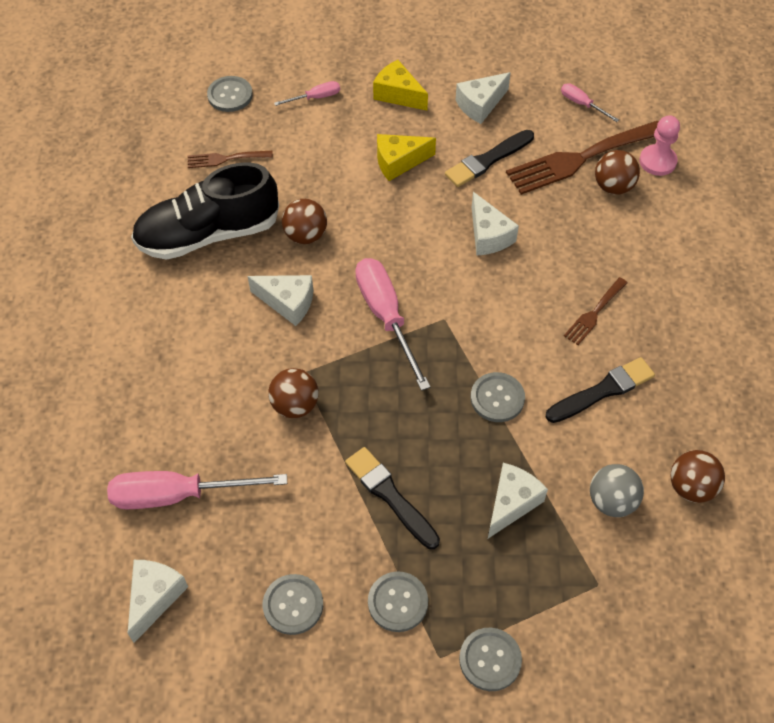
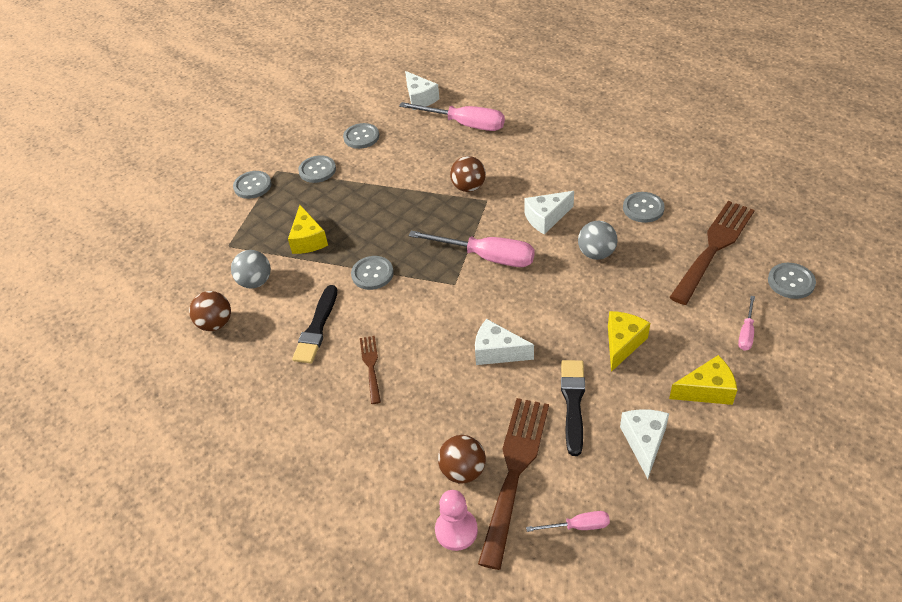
camera: 135 degrees right, 10 degrees down
(178, 495) = (464, 124): pink screwdriver -> pink screwdriver turned 75 degrees clockwise
(208, 234) = (643, 208): black shoe -> grey button
(225, 159) = (714, 247): brown fork -> brown fork, size x2.01
(305, 235) = (596, 253): brown ball -> grey ball
(390, 496) = (371, 196): black brush -> none
(511, 503) = (308, 240): white cheese -> yellow cheese

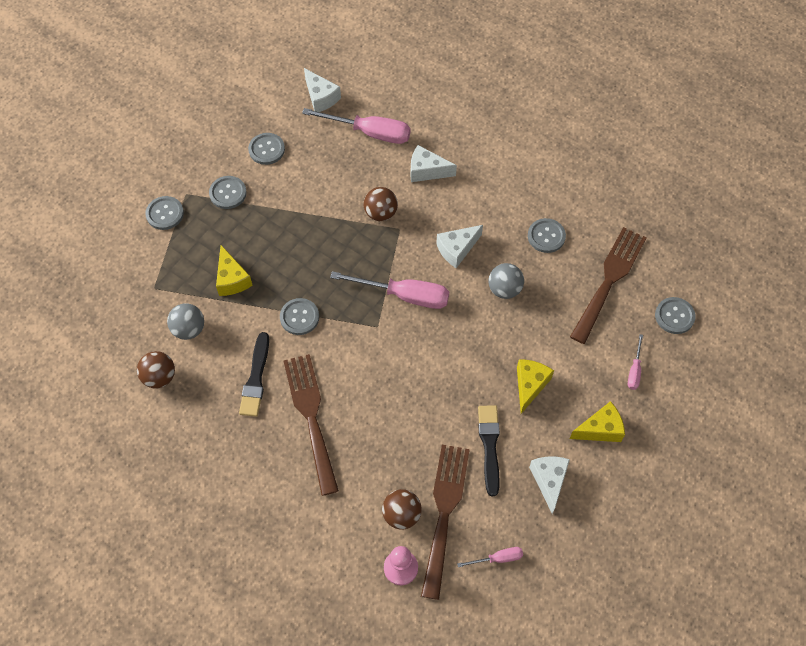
camera: 10 degrees left, 15 degrees up
(371, 366) = (311, 416): brown fork -> brown fork, size x2.01
(497, 352) = (421, 398): white cheese -> white cheese (427, 171)

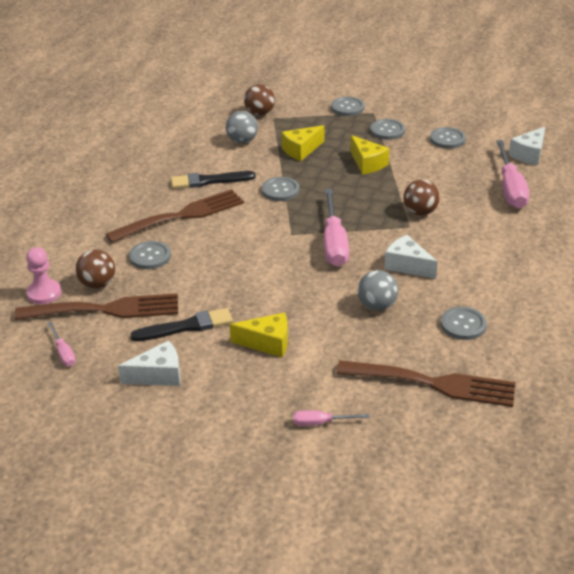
camera: 75 degrees right, 25 degrees down
(159, 377) = (192, 138): brown ball -> brown ball (259, 113)
(427, 171) = (490, 230): white cheese -> none
(600, 429) = (233, 405): yellow cheese -> yellow cheese (367, 163)
(674, 316) = (414, 448): grey button -> grey button (150, 256)

